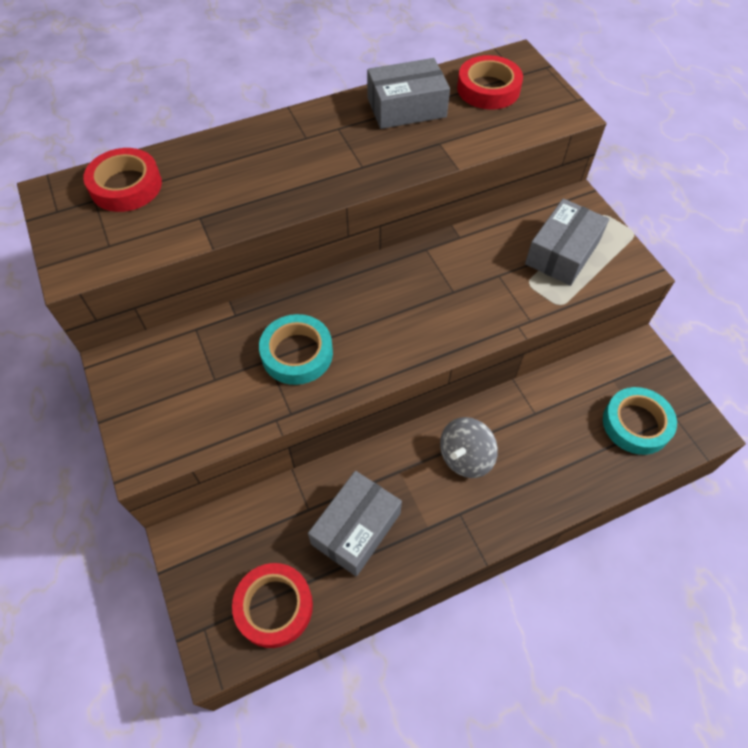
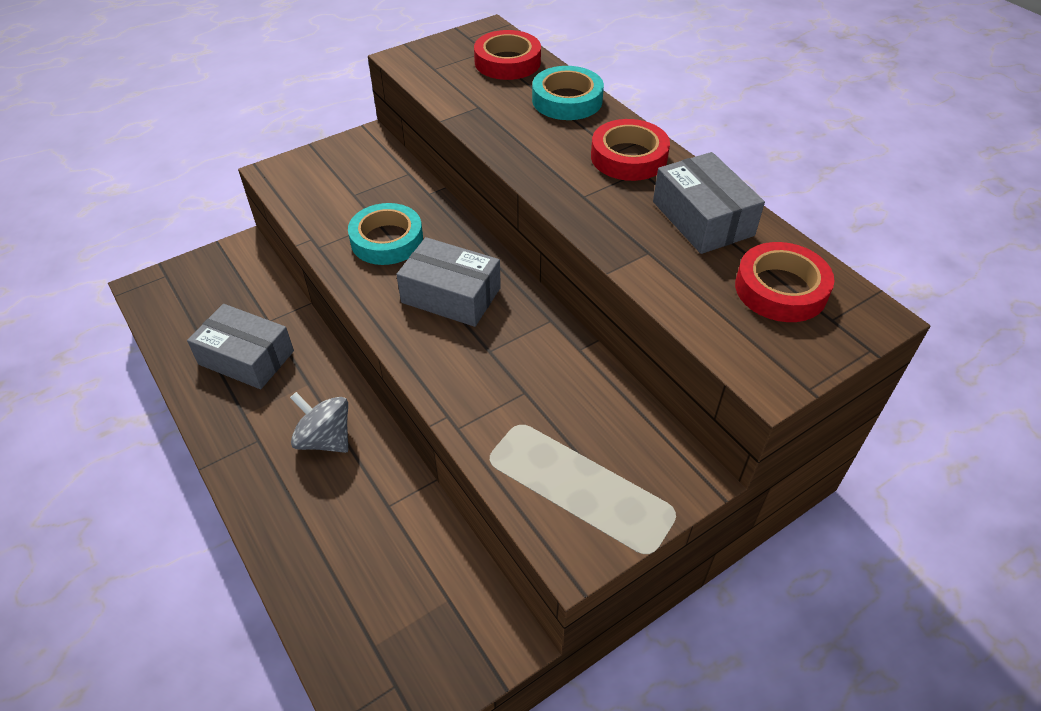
camera: 80 degrees right, 10 degrees down
(274, 606) = (177, 313): red tape -> red tape (628, 157)
(562, 252) = (582, 459): grey box -> grey box (451, 295)
(636, 424) = (380, 629): turquoise tape -> turquoise tape (567, 100)

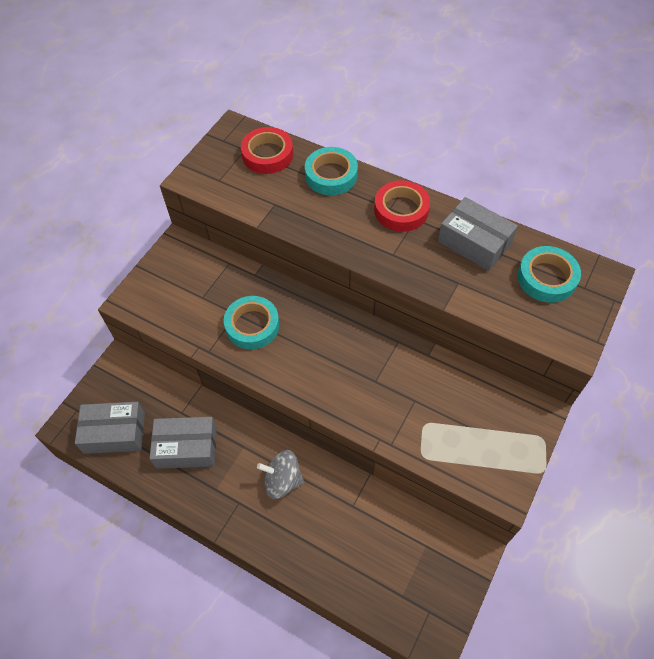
camera: 25 degrees left, 10 degrees up
(451, 295) = (324, 350): grey box -> grey box (114, 433)
(780, 289) = (546, 278): red tape -> turquoise tape

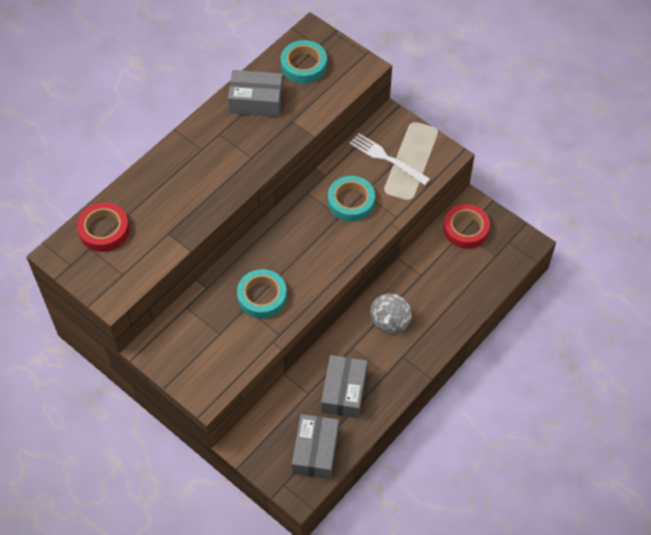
camera: 80 degrees left, 0 degrees up
(331, 175) = (148, 184): turquoise tape -> turquoise tape (351, 201)
(401, 210) = (206, 141): red tape -> red tape (466, 229)
(474, 242) = (256, 101): grey box -> grey box turned 45 degrees clockwise
(475, 417) = (386, 158): none -> white fork

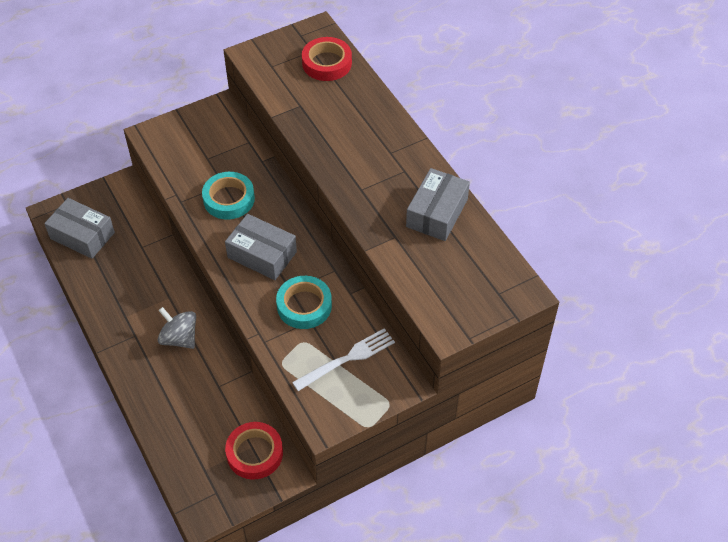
camera: 110 degrees right, 5 degrees down
(303, 65) = (472, 270): turquoise tape -> none
(344, 391) = (126, 275): grey box -> grey box (262, 255)

